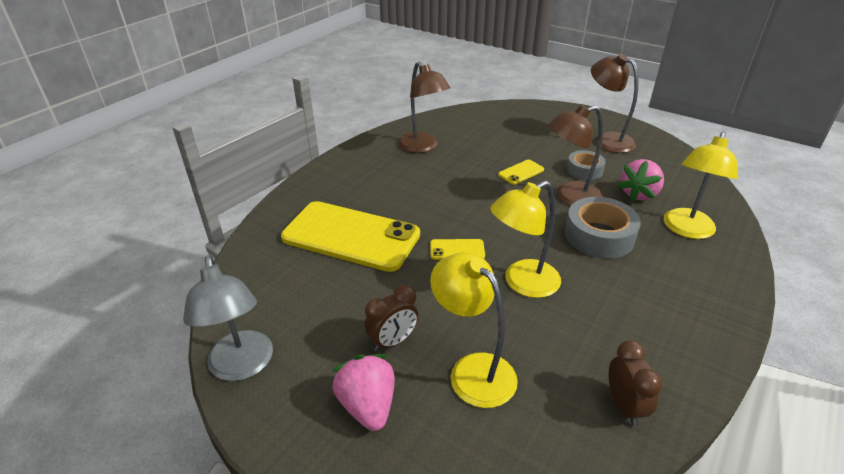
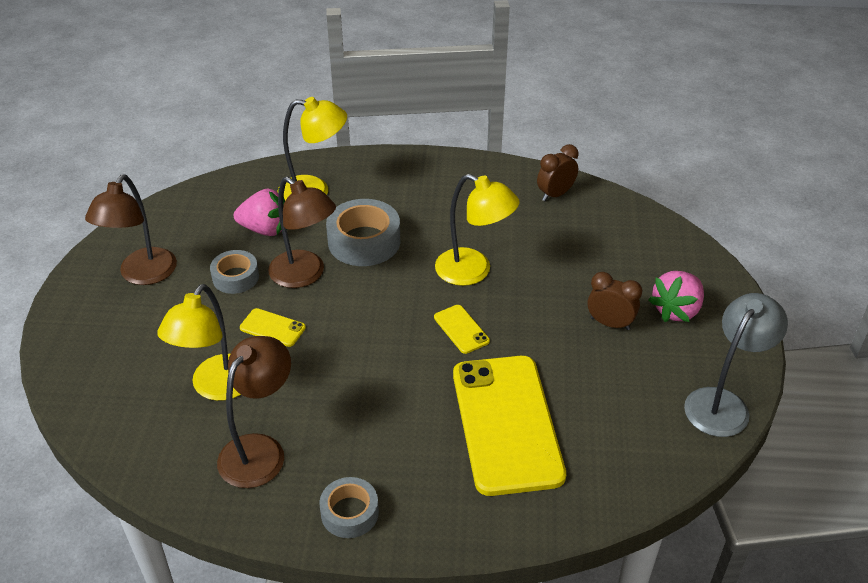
camera: 120 degrees left, 5 degrees up
(352, 162) = (349, 513): none -> grey tape
(473, 370) = (593, 269): yellow lamp -> yellow lamp (216, 387)

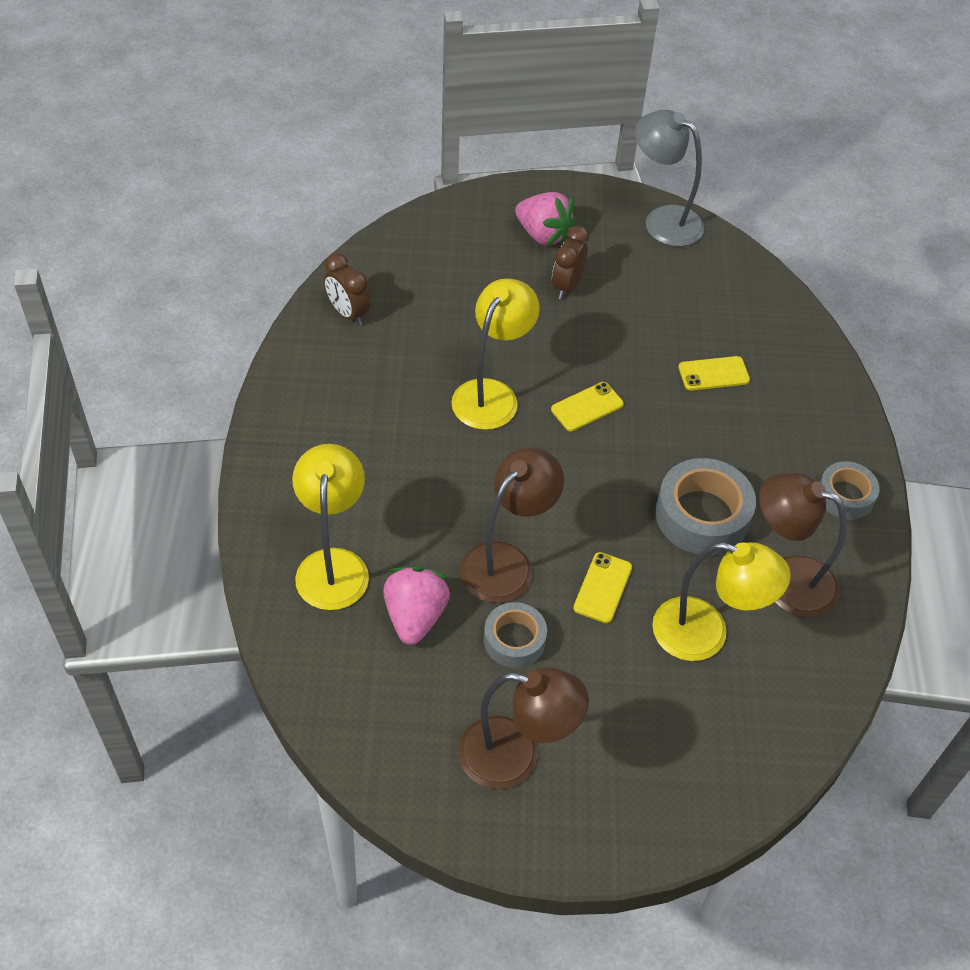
camera: 95 degrees left, 10 degrees up
(364, 241) = (439, 502): grey tape -> grey tape (702, 515)
(507, 423) = (713, 374): yellow phone -> yellow phone, size x0.41

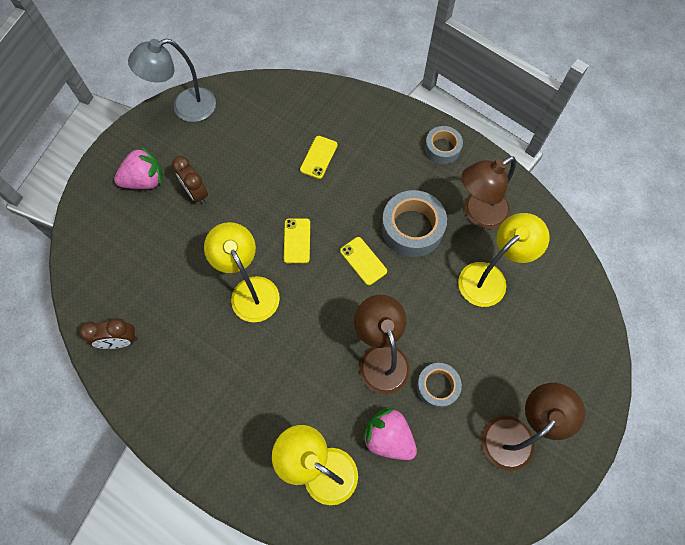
camera: 55 degrees left, 15 degrees up
(603, 588) = (429, 313): yellow phone -> yellow phone (363, 261)

